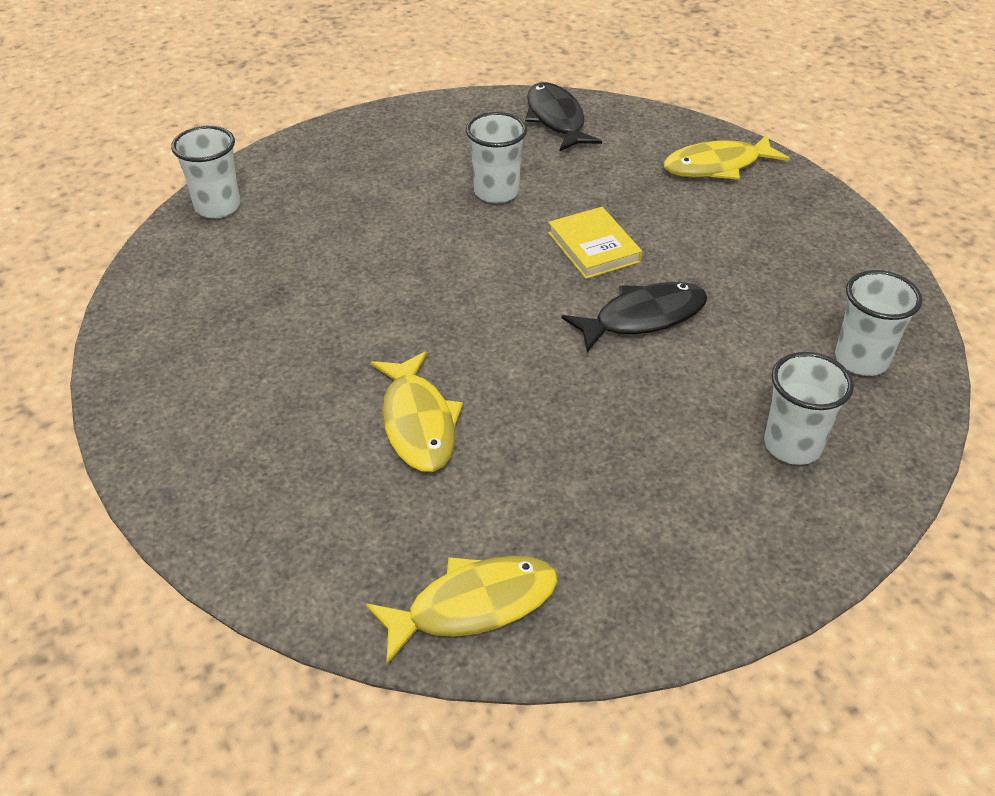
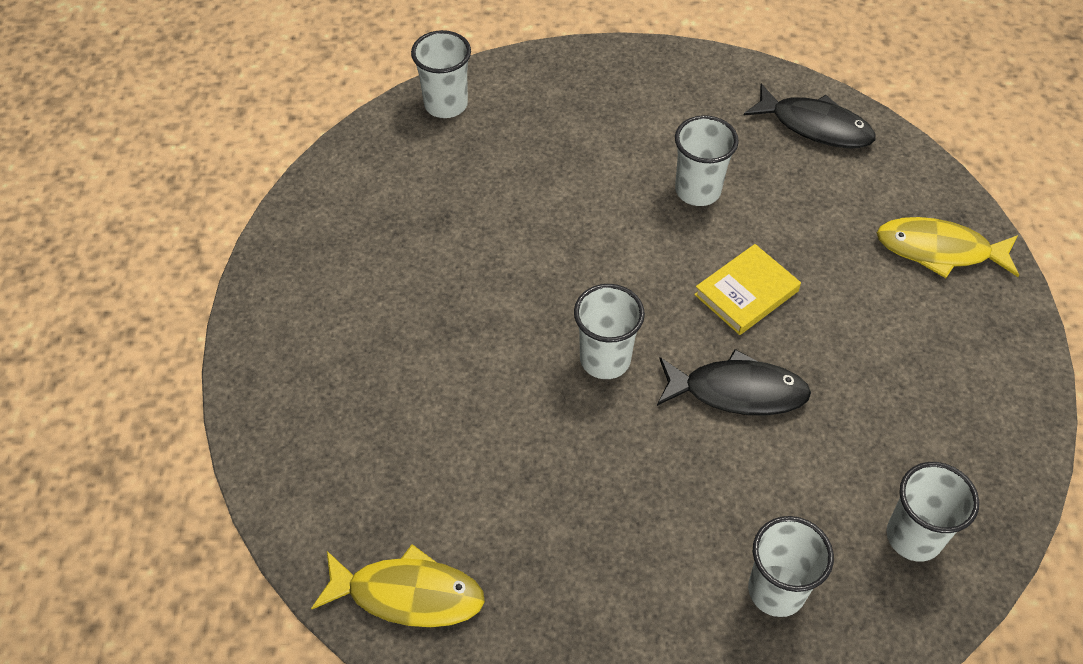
camera: 30 degrees right, 10 degrees up
(418, 423) = (472, 404): yellow fish -> none
(513, 339) = (605, 359): none -> white cup
(556, 119) = (815, 126): black fish -> black fish turned 105 degrees clockwise
(593, 247) = (746, 293): yellow book -> yellow book turned 45 degrees clockwise

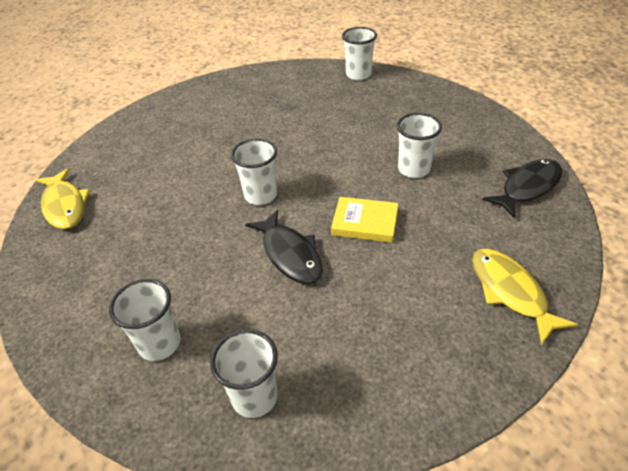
camera: 55 degrees right, 10 degrees down
(815, 126) = (527, 187): black fish -> black fish turned 120 degrees counterclockwise

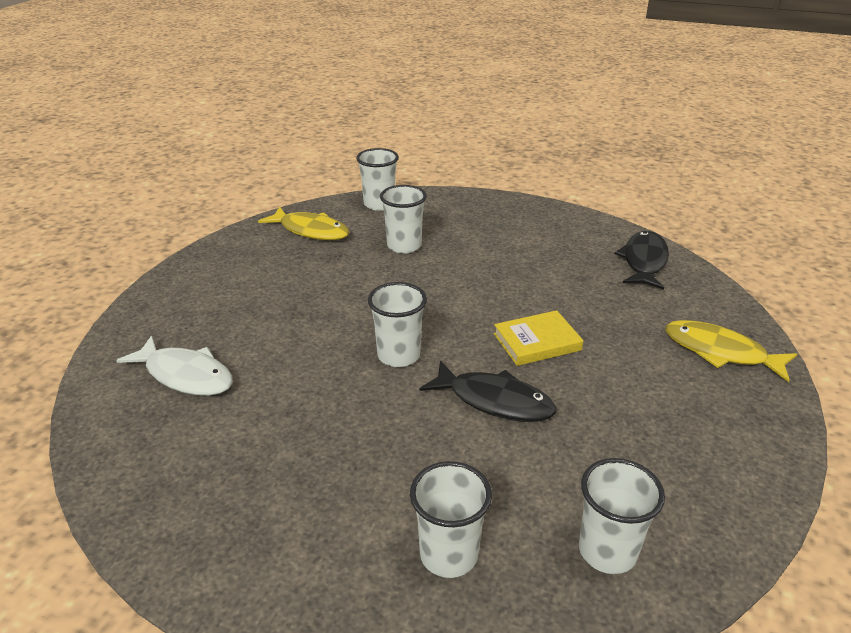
camera: 35 degrees left, 10 degrees down
(65, 205) = (139, 462): yellow fish -> yellow fish (310, 231)
(132, 161) = (185, 375): none -> white fish
(414, 169) = (531, 277): white cup -> white cup (404, 246)

